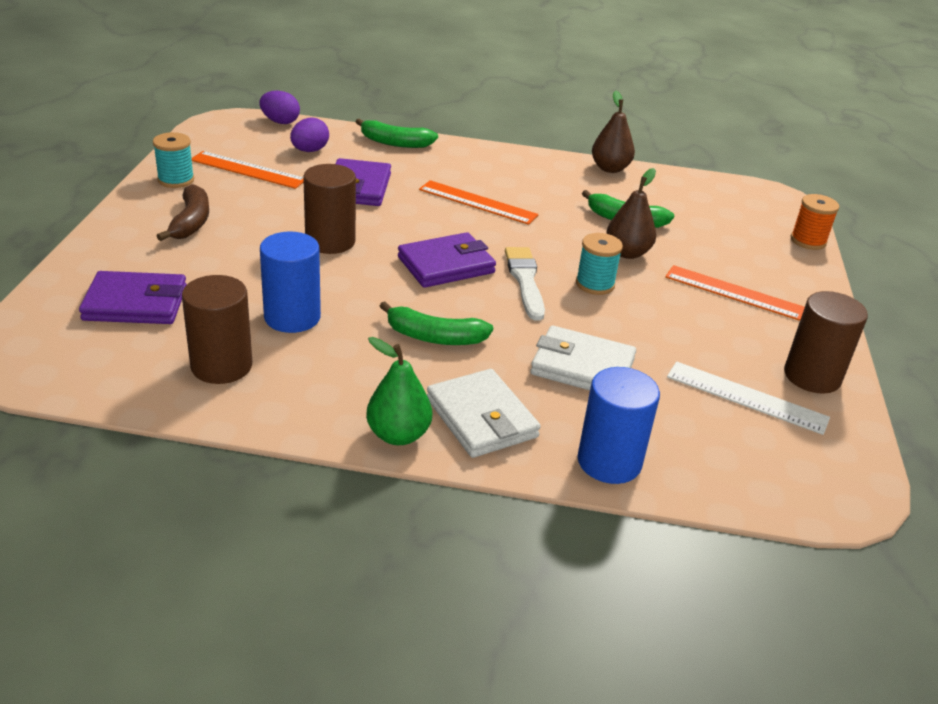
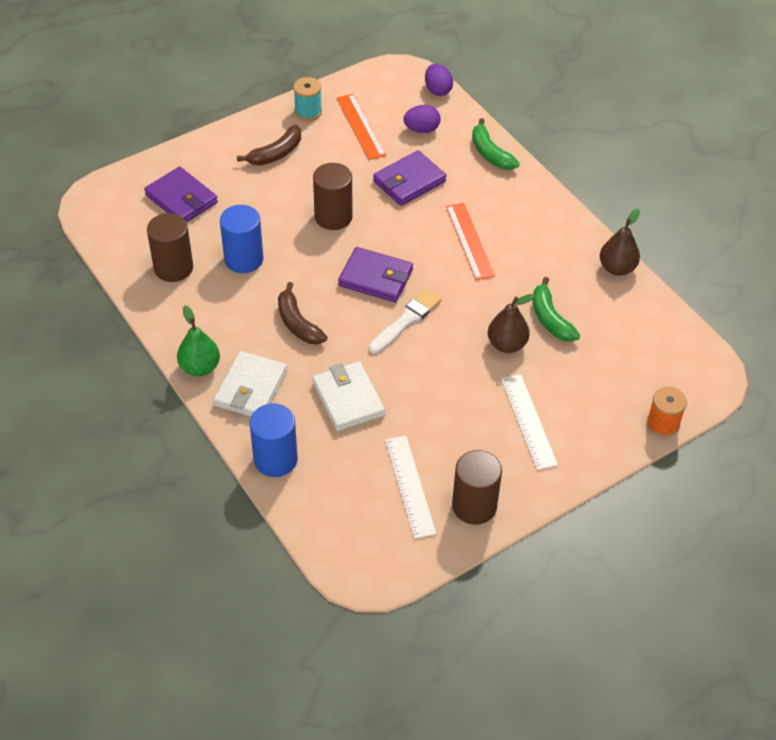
camera: 50 degrees right, 15 degrees up
(434, 337) = (297, 323): green banana -> brown banana
(595, 284) = (445, 352): turquoise spool -> none
(734, 293) = (528, 421): orange ruler -> white ruler

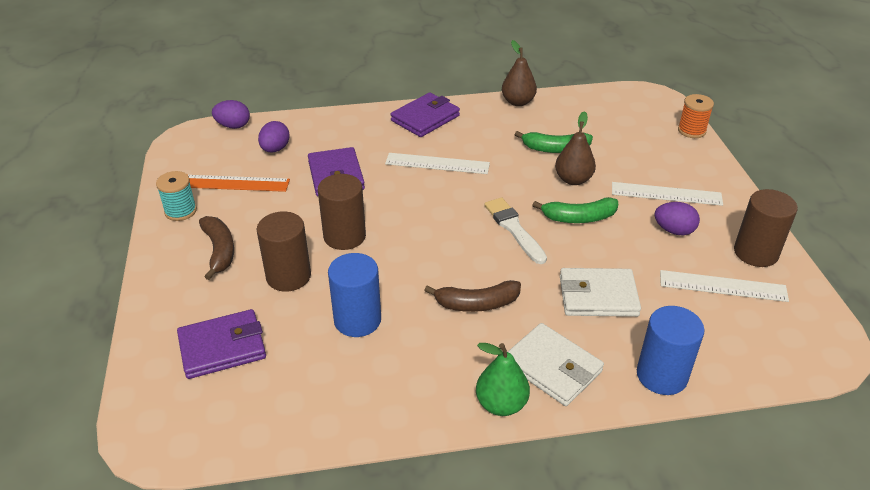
camera: 65 degrees left, 10 degrees down
(173, 268) = (329, 385): brown cylinder -> brown cylinder (288, 276)
(375, 278) = (447, 232): purple wallet -> purple wallet (425, 118)
(469, 241) = (437, 163): orange ruler -> white ruler
(472, 437) = (674, 230): none -> purple egg
(490, 153) = (340, 122): green banana -> green banana (579, 218)

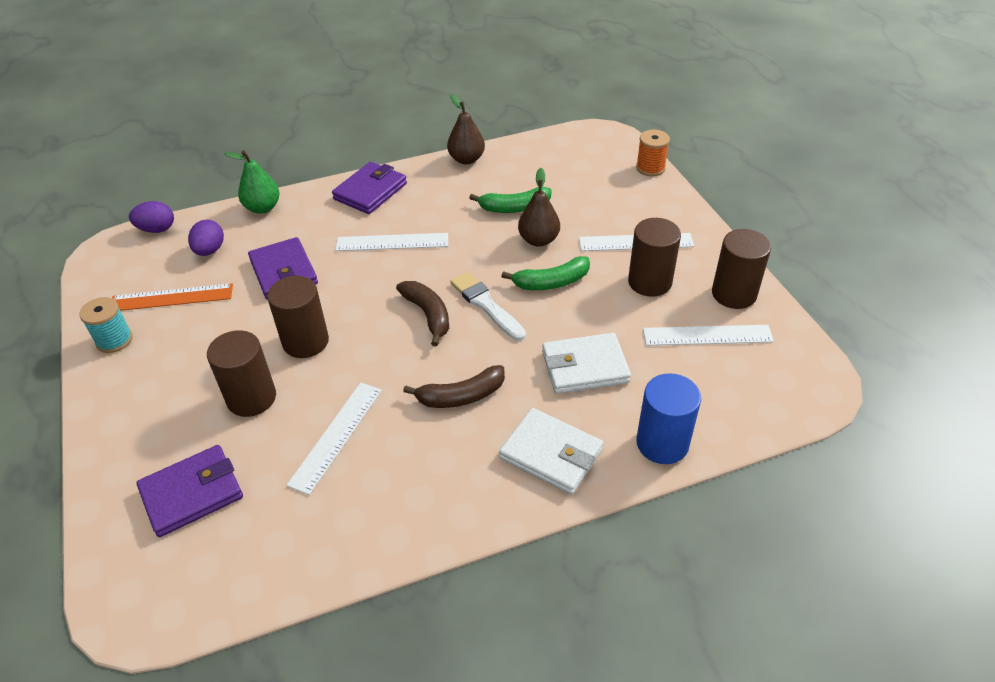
camera: 10 degrees left, 5 degrees up
(219, 251) = (168, 380): brown banana -> brown banana (428, 315)
(357, 320) = (336, 436): blue cylinder -> white ruler
(501, 404) = (505, 504): green pear -> green pear (262, 208)
(674, 230) = (649, 282): purple egg -> brown cylinder

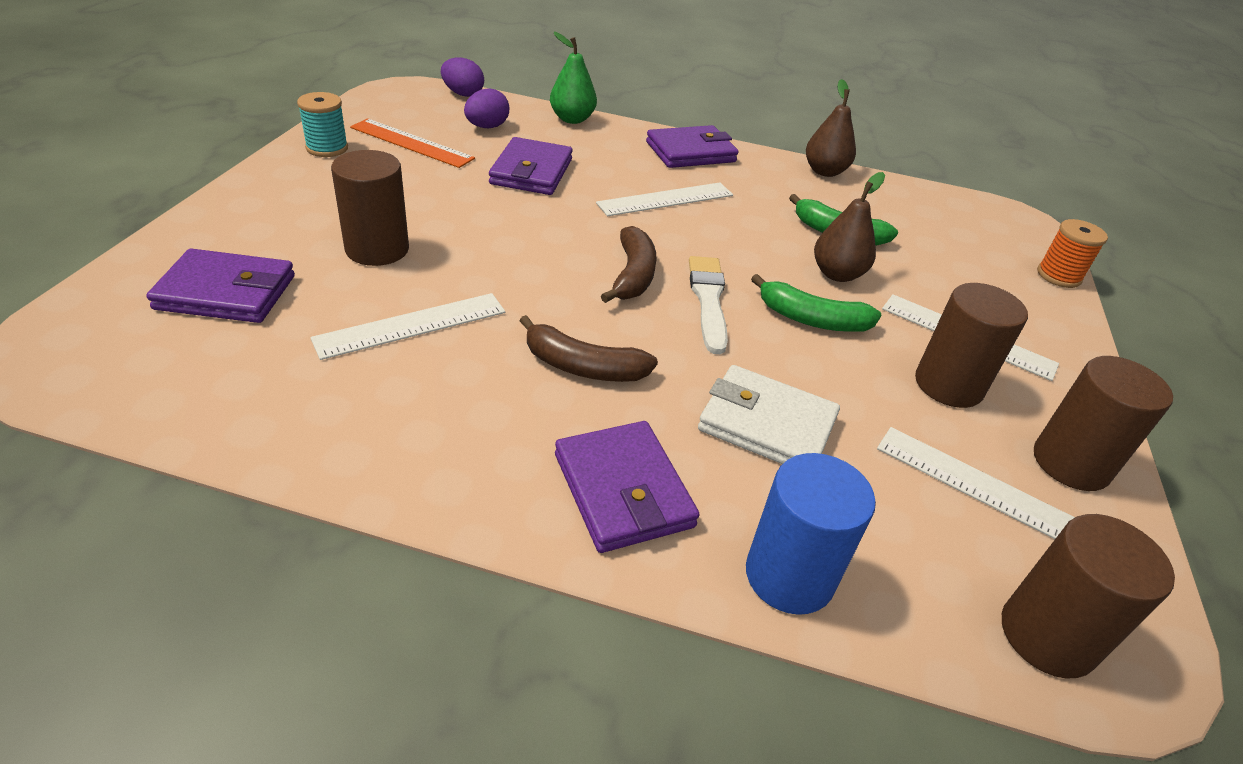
camera: 30 degrees right, 5 degrees down
(305, 341) = (483, 233): brown cylinder -> brown cylinder (1047, 636)
(392, 242) = (666, 199): white ruler -> white ruler turned 60 degrees counterclockwise
(551, 454) = (623, 490): white wallet -> purple wallet

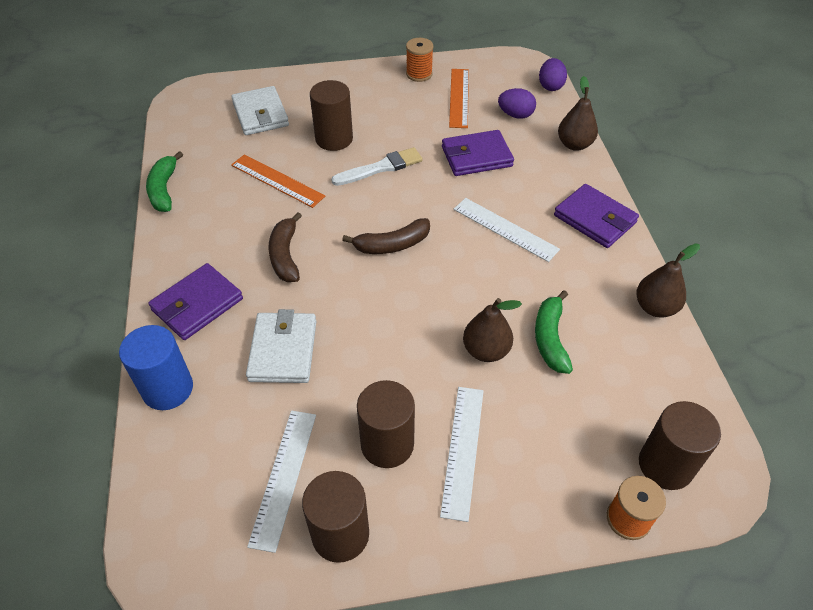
camera: 70 degrees right, 10 degrees up
(226, 292) = (260, 114): purple wallet -> white wallet
(327, 148) = (419, 74): turquoise spool -> orange spool
(411, 325) = (277, 180): white ruler -> orange ruler
(572, 119) = (574, 144): green pear -> brown pear
(708, 300) = (393, 288): white brush -> white brush (381, 168)
(811, 319) = (412, 348): green banana -> green banana (164, 189)
(1047, 636) = (171, 522): brown cylinder -> brown cylinder (665, 465)

